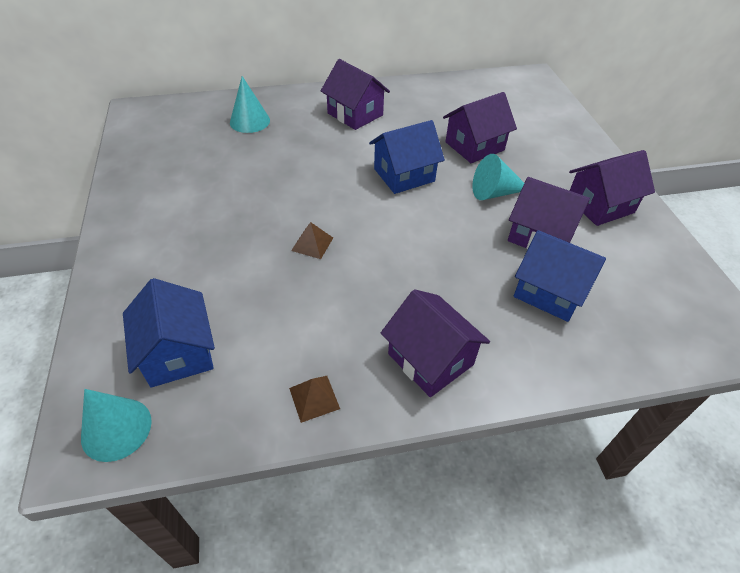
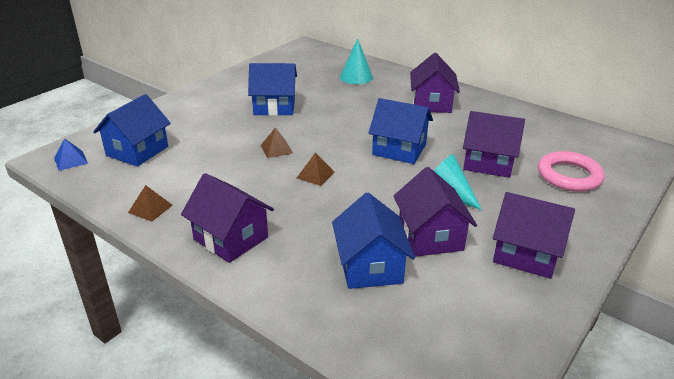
camera: 50 degrees right, 15 degrees down
(116, 429) = (71, 160): turquoise cone -> blue pyramid
(230, 200) = (274, 107): none -> blue house
(387, 245) = (315, 175): none -> brown pyramid
(430, 359) = (231, 238): purple house -> purple house turned 60 degrees counterclockwise
(529, 125) = (569, 176): none -> pink ring

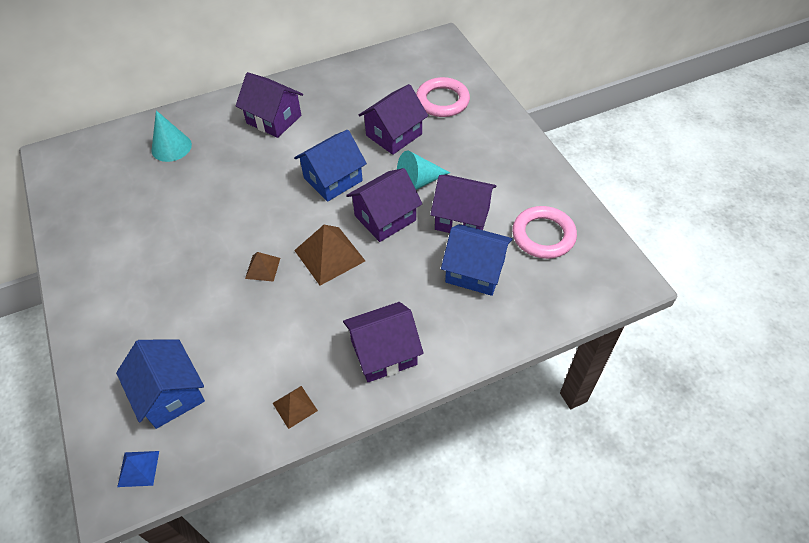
camera: 60 degrees left, 20 degrees up
(274, 107) = (175, 239): blue house -> none
(315, 175) = (329, 255): brown pyramid -> brown pyramid, size x1.82
(467, 305) = (543, 235): none -> pink ring
(526, 254) = (512, 177): purple house -> purple house (385, 218)

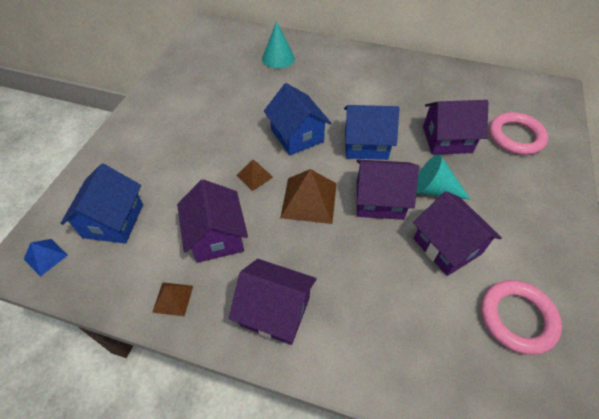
camera: 40 degrees right, 0 degrees up
(274, 119) = (363, 77): purple house -> purple house (216, 236)
(475, 271) = (417, 301): blue house -> blue house (297, 136)

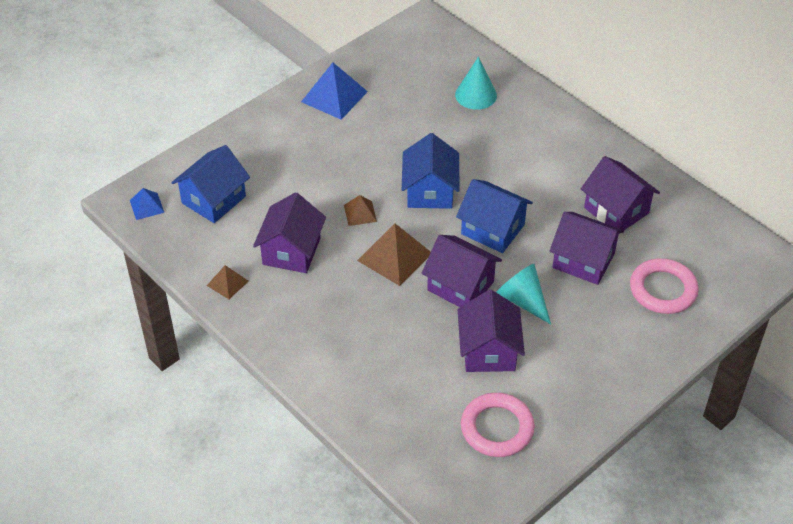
camera: 30 degrees right, 5 degrees down
(172, 95) = (334, 96): none -> blue pyramid
(275, 311) = (301, 329): purple house -> purple house (616, 210)

